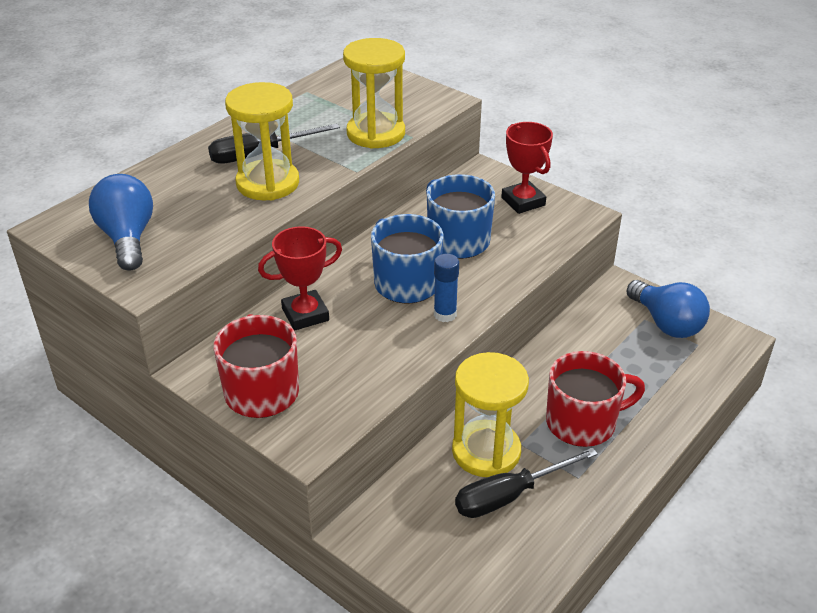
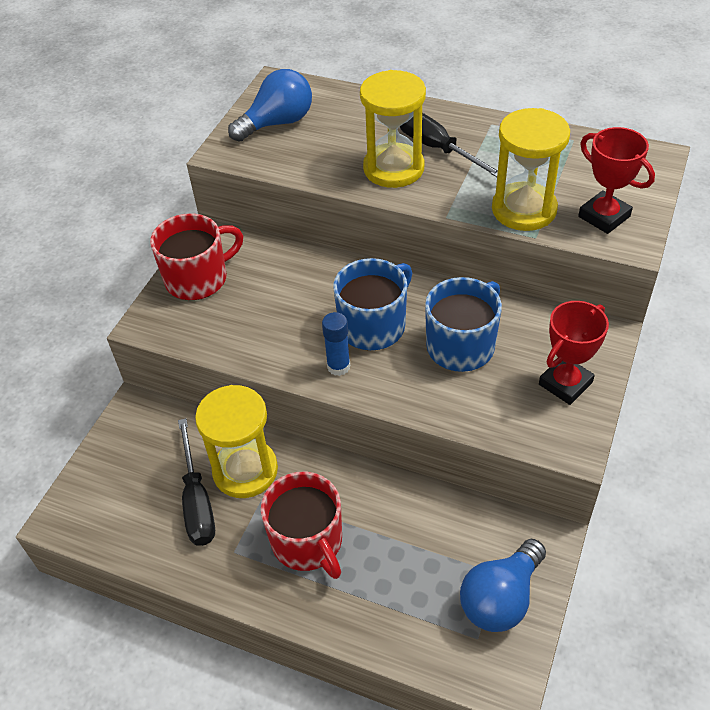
camera: 75 degrees right, 10 degrees up
(305, 314) = (300, 273): red trophy -> red trophy (604, 216)
(509, 496) = (197, 501): black screwdriver -> black screwdriver turned 150 degrees counterclockwise

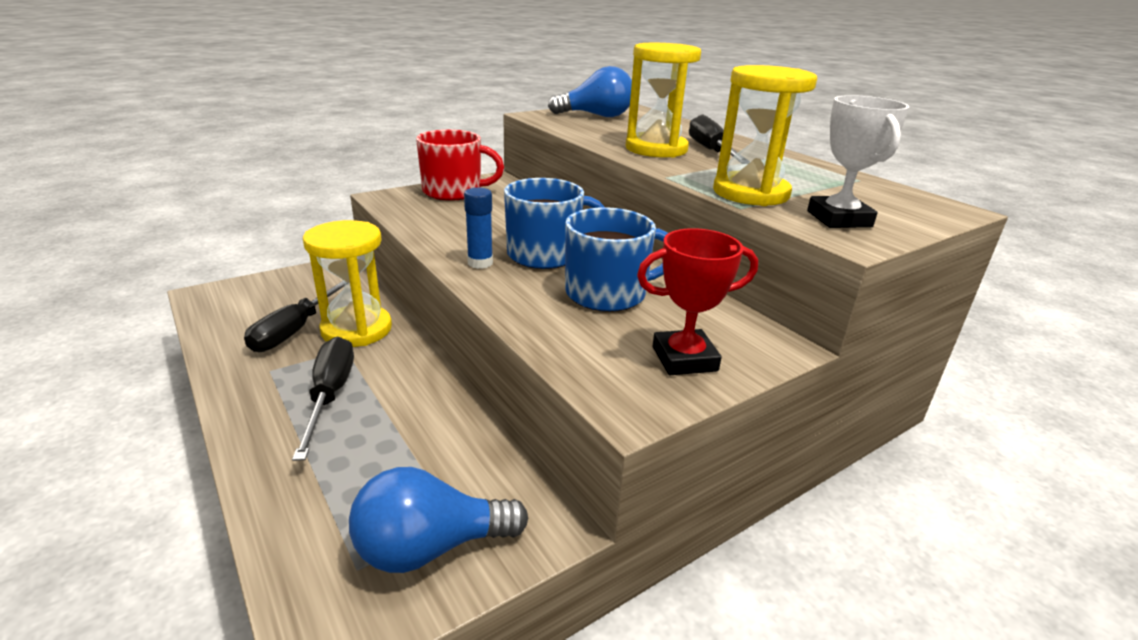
camera: 30 degrees right, 20 degrees down
(308, 541) = (330, 395): red mug -> black screwdriver
(604, 216) = (839, 219): red trophy -> white trophy

